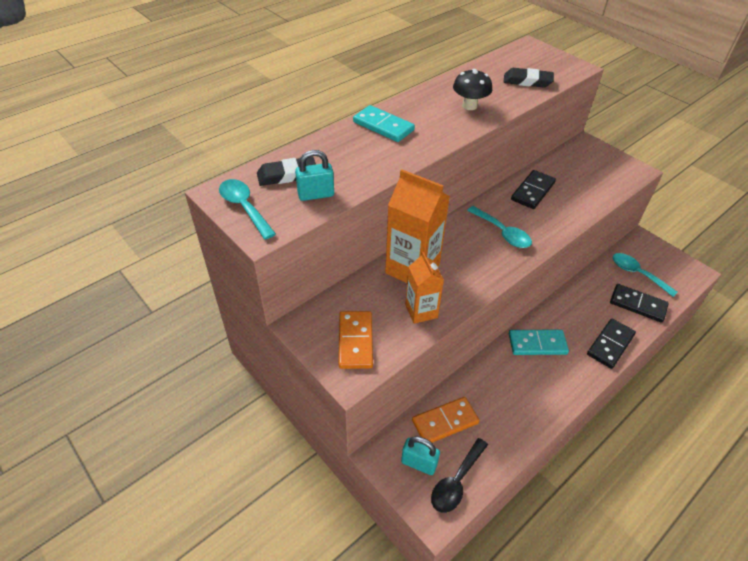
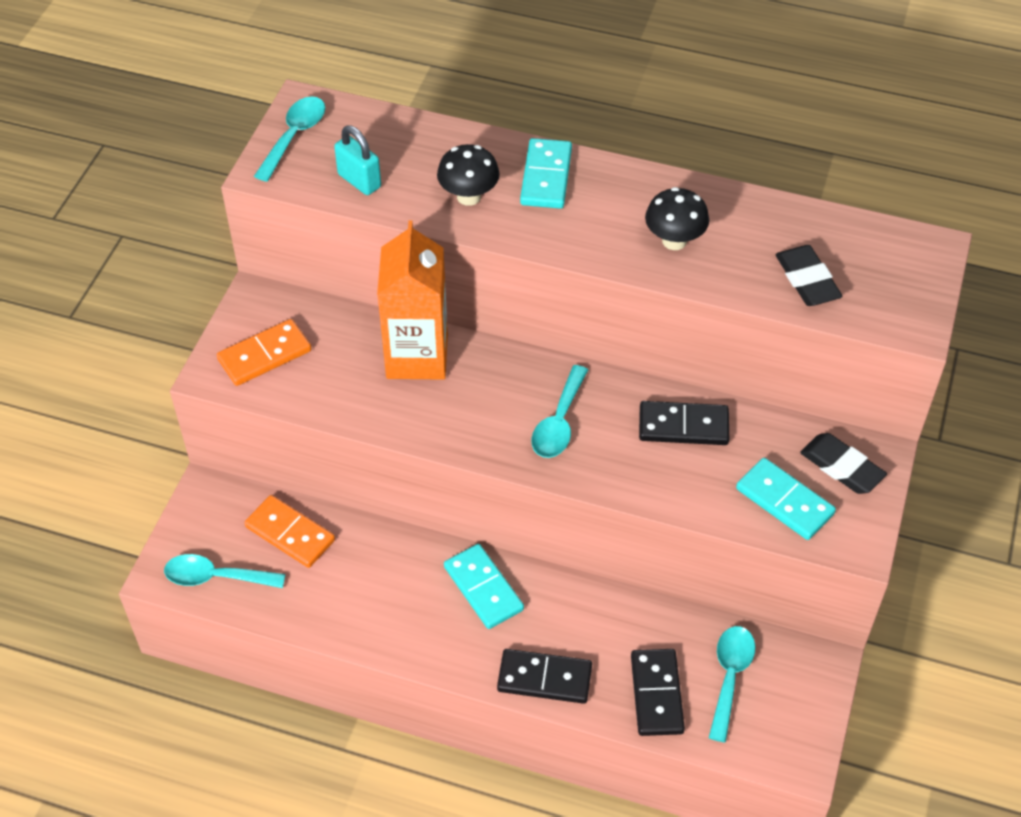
camera: 60 degrees right, 5 degrees up
(287, 175) = (375, 140): black eraser -> black eraser (841, 467)
(372, 158) = (468, 196): none -> black mushroom
(419, 463) = (218, 531): turquoise padlock -> none
(421, 311) = (351, 394): orange carton -> none
(456, 481) = (216, 577): black spoon -> turquoise spoon
(599, 180) = (784, 501): none -> turquoise domino

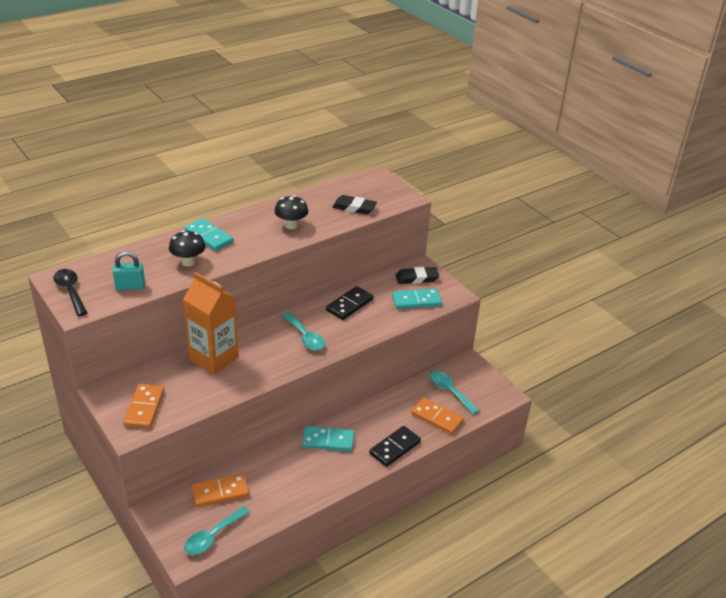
camera: 55 degrees left, 15 degrees down
(294, 137) = (70, 291): turquoise spoon -> black spoon
(656, 694) = (437, 418): black domino -> orange domino

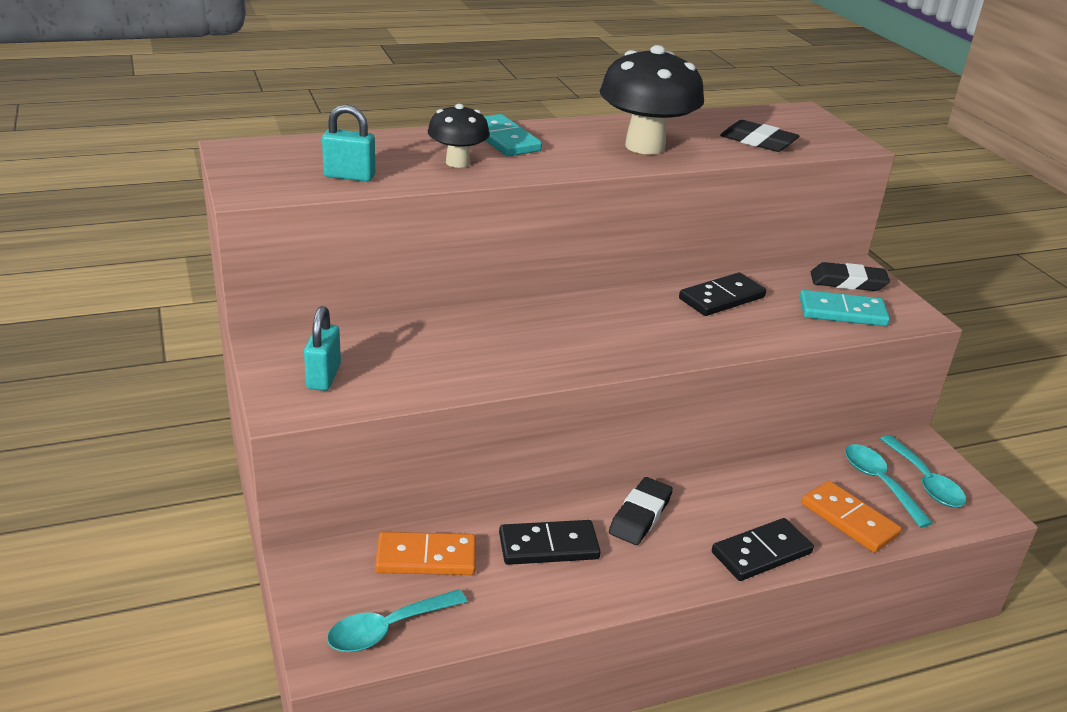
camera: 15 degrees right, 5 degrees down
(70, 291) = (252, 167): black spoon -> none
(144, 408) = (324, 377): orange domino -> turquoise padlock
(214, 358) = (468, 330): orange carton -> none
(284, 470) = (548, 546): none -> black domino
(291, 225) = (645, 146): black mushroom -> black mushroom, size x1.78
(305, 337) = (633, 328): turquoise spoon -> turquoise spoon (924, 481)
(328, 440) = (640, 515): turquoise domino -> black eraser

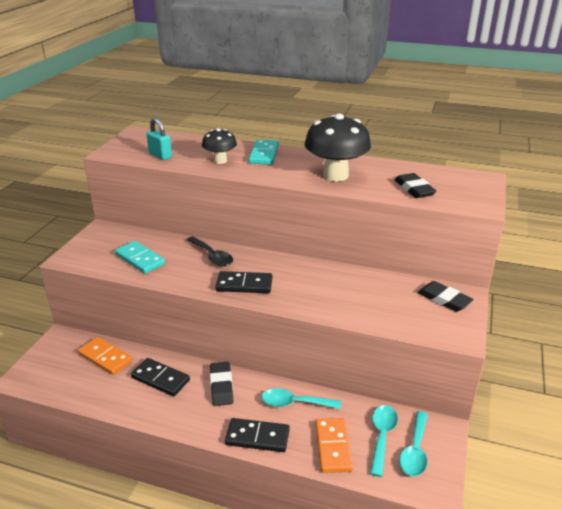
camera: 40 degrees right, 0 degrees up
(324, 377) = (99, 251): turquoise padlock -> none
(388, 628) = (53, 380): turquoise spoon -> turquoise spoon (295, 403)
(512, 325) = (212, 256): none -> black spoon
(640, 515) = (221, 386): black eraser -> black eraser turned 75 degrees counterclockwise
(722, 298) = (345, 281): black domino -> black domino (244, 285)
(842, 312) = (410, 315): turquoise domino -> turquoise domino (140, 259)

